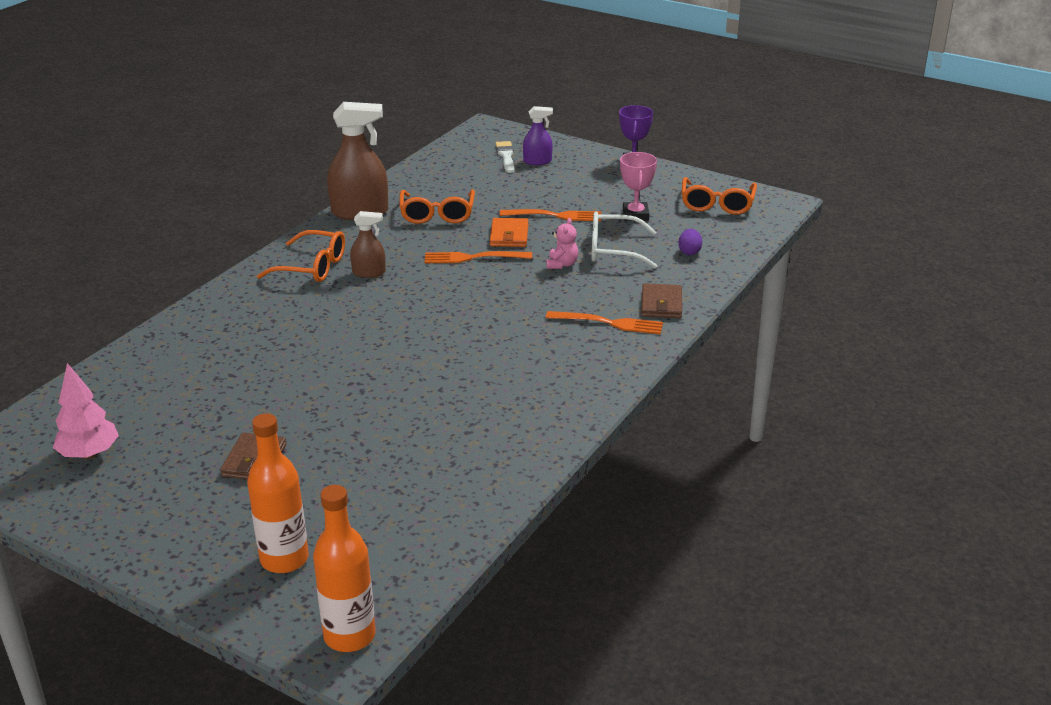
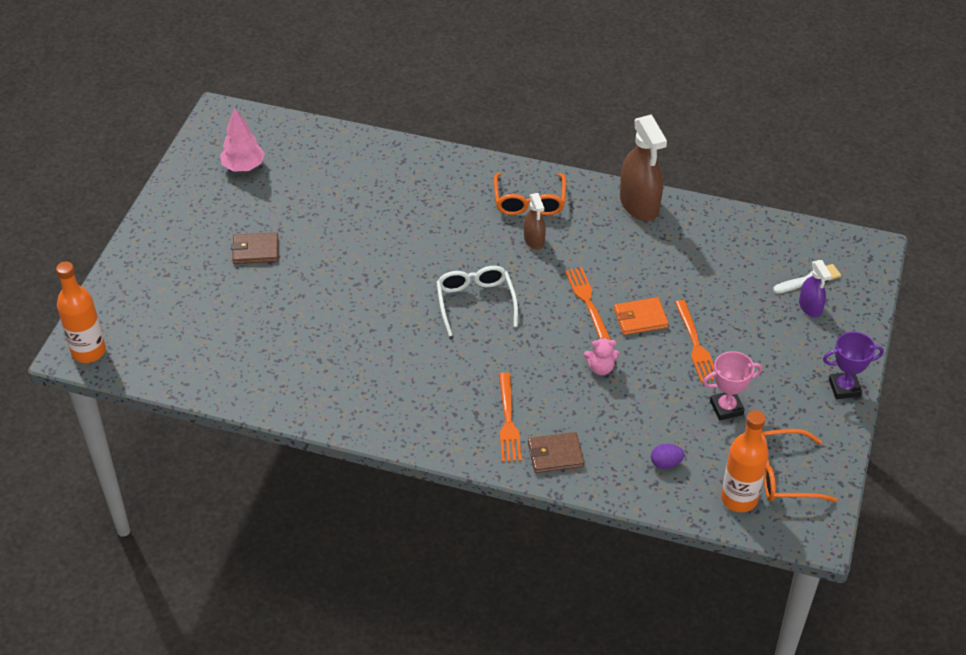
camera: 75 degrees right, 15 degrees up
(284, 559) = (155, 298): orange bottle -> orange bottle (739, 498)
(437, 214) = (659, 258): orange glasses -> none
(613, 250) = (645, 402): white glasses -> white glasses (475, 302)

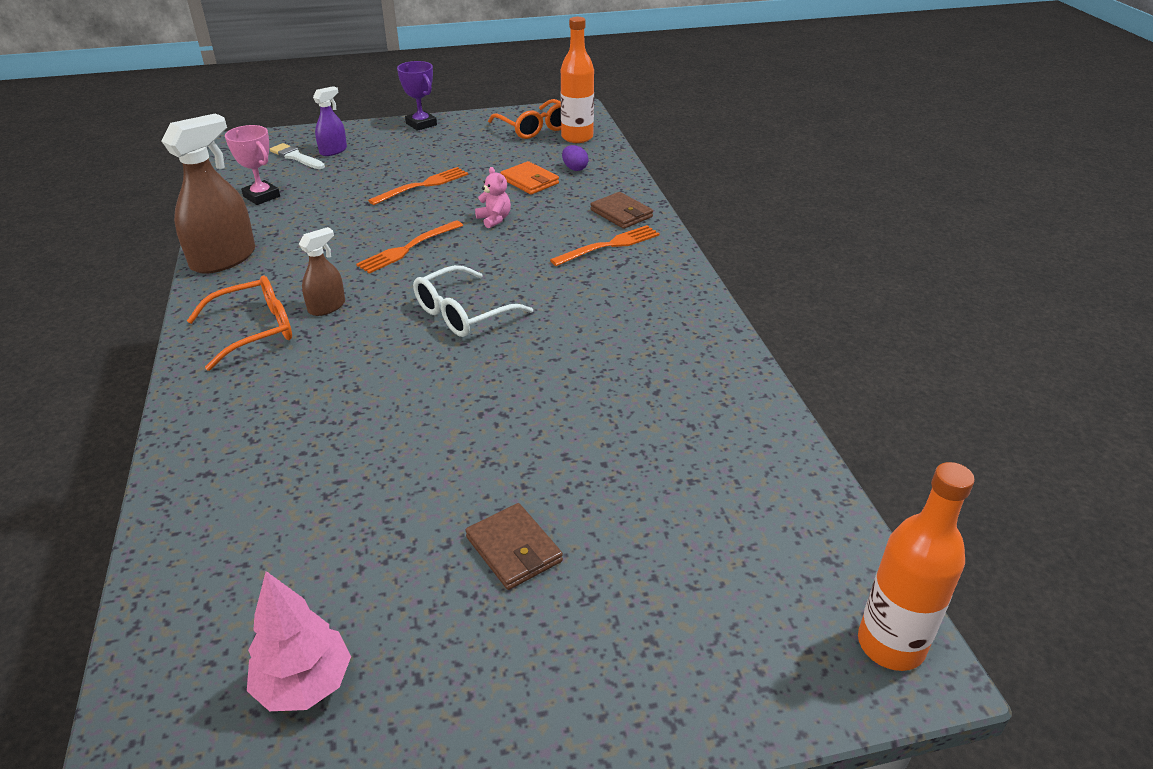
camera: 120 degrees left, 10 degrees down
(640, 318) = (409, 217): orange wallet -> orange wallet (529, 181)
(726, 408) = (487, 159): pink trophy -> pink trophy (261, 196)

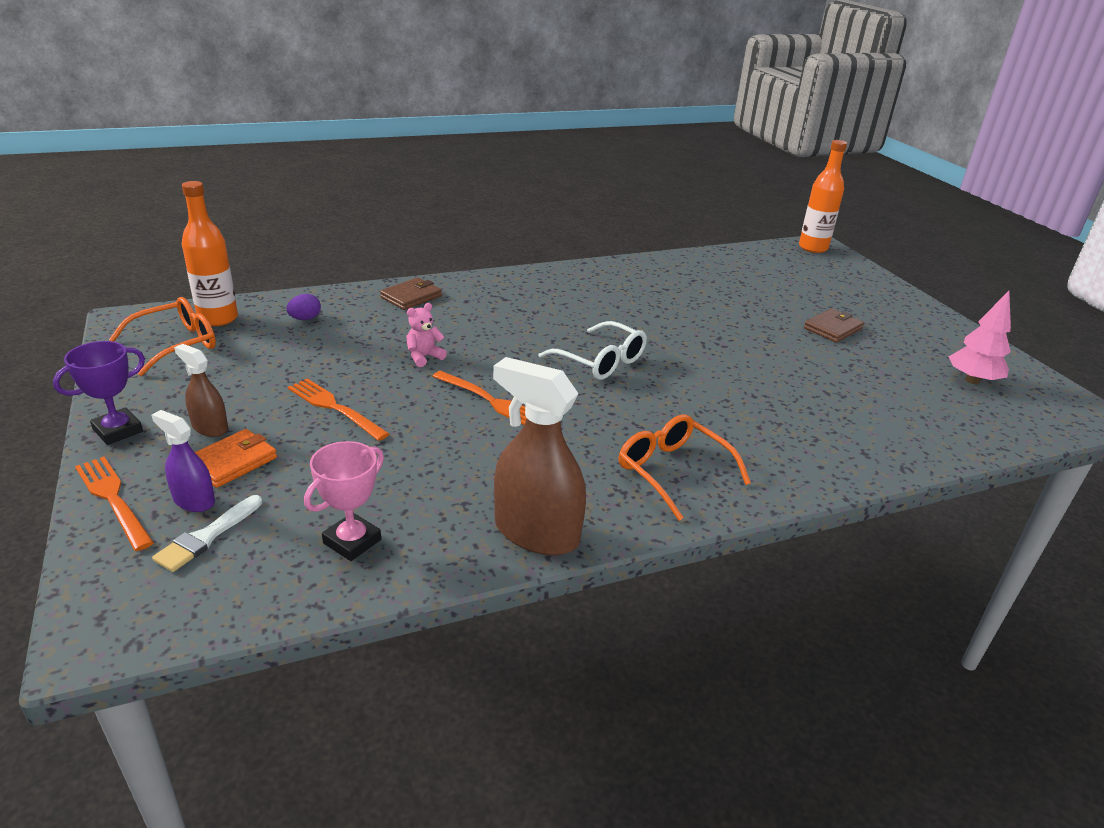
camera: 100 degrees left, 5 degrees down
(327, 307) = (615, 434): brown spray bottle -> brown spray bottle (210, 427)
(529, 181) = (333, 342): orange wallet -> orange wallet (233, 461)
(609, 245) = (472, 302): orange fork -> orange fork (113, 499)

